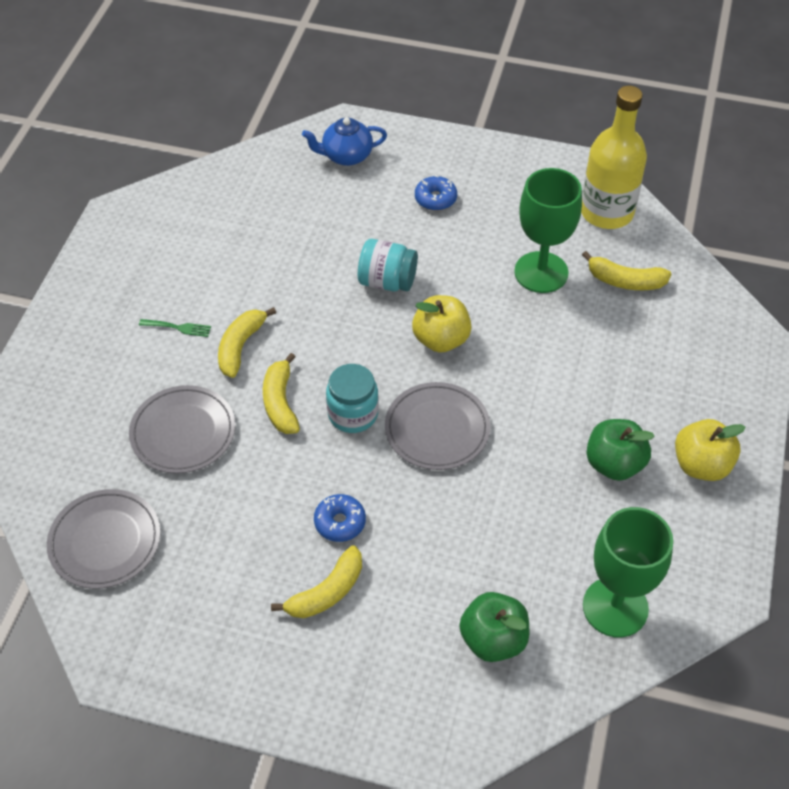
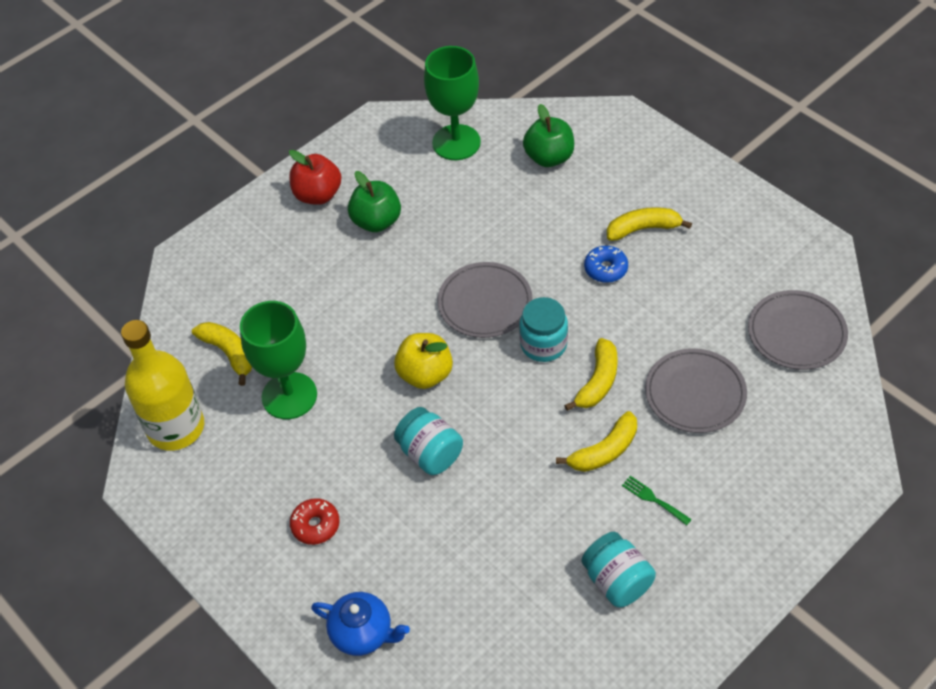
camera: 145 degrees left, 0 degrees up
(179, 260) = (617, 581): none -> turquoise jar
(435, 199) = (315, 525): blue donut -> red donut
(701, 465) = (318, 195): yellow apple -> red apple

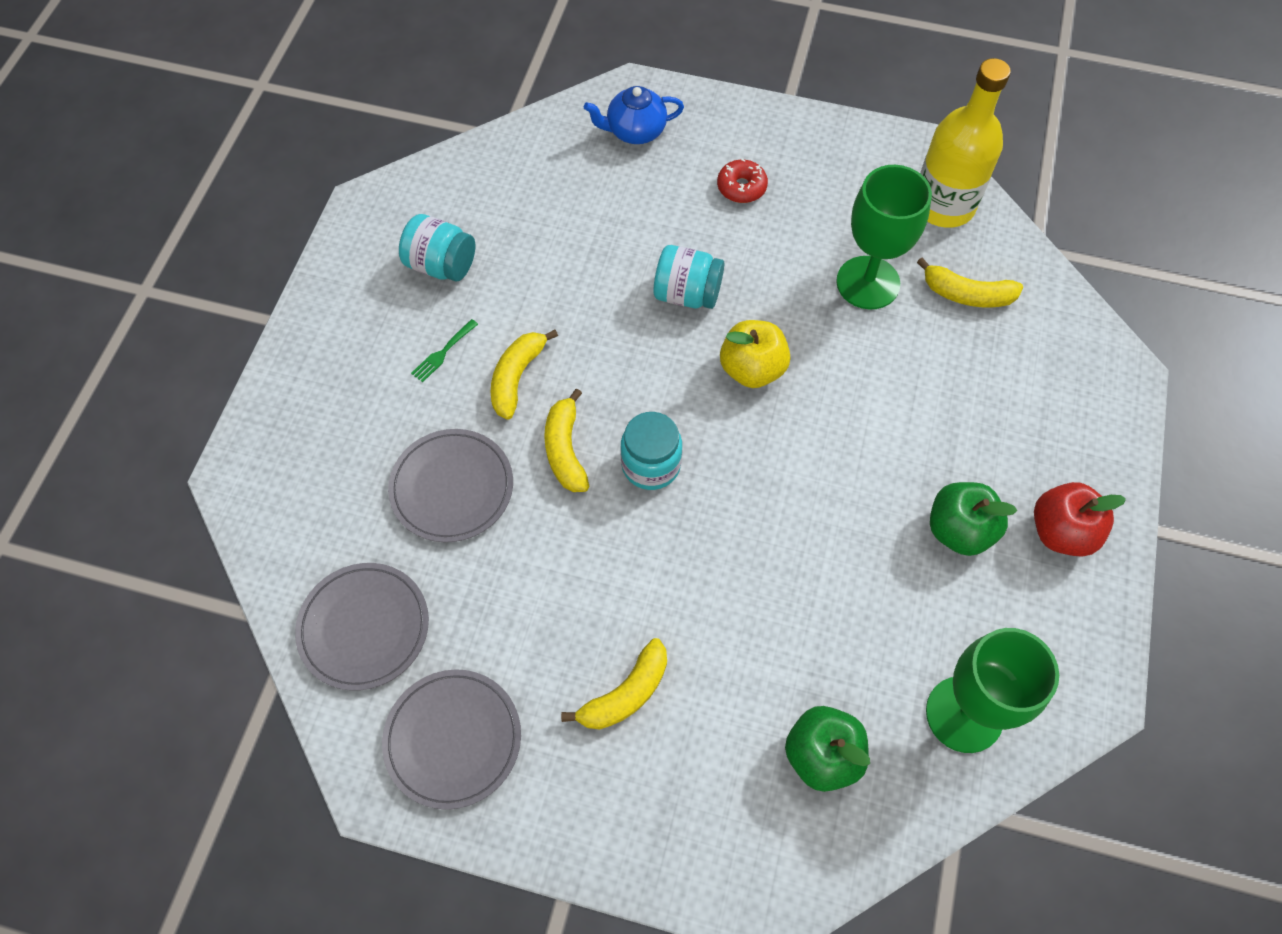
camera: 145 degrees right, 10 degrees up
(485, 303) = (750, 484): grey plate -> grey plate (453, 739)
(605, 269) = (639, 604): blue donut -> none
(653, 499) = (443, 353): green fork -> green fork turned 120 degrees clockwise

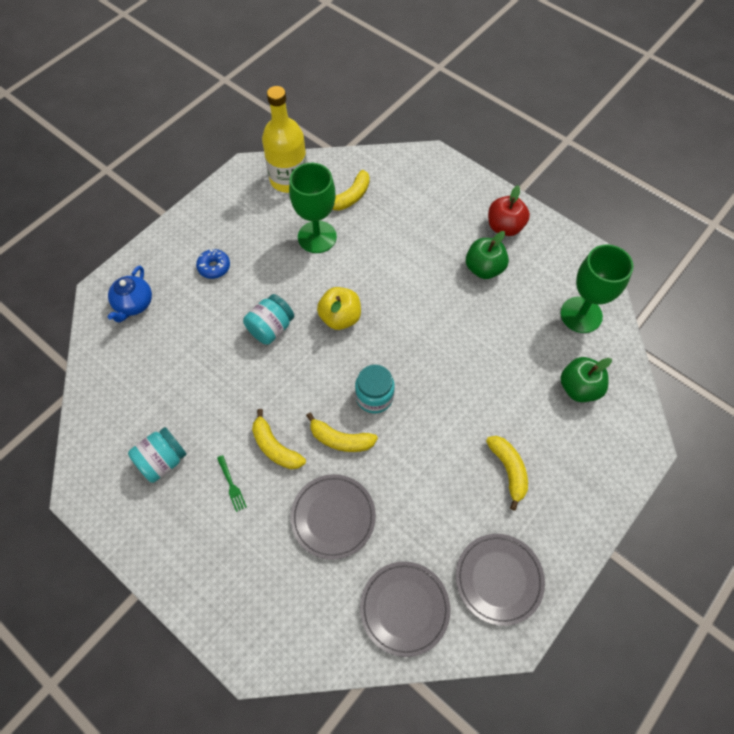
camera: 65 degrees left, 0 degrees up
(741, 187) = (214, 267): red donut -> blue donut

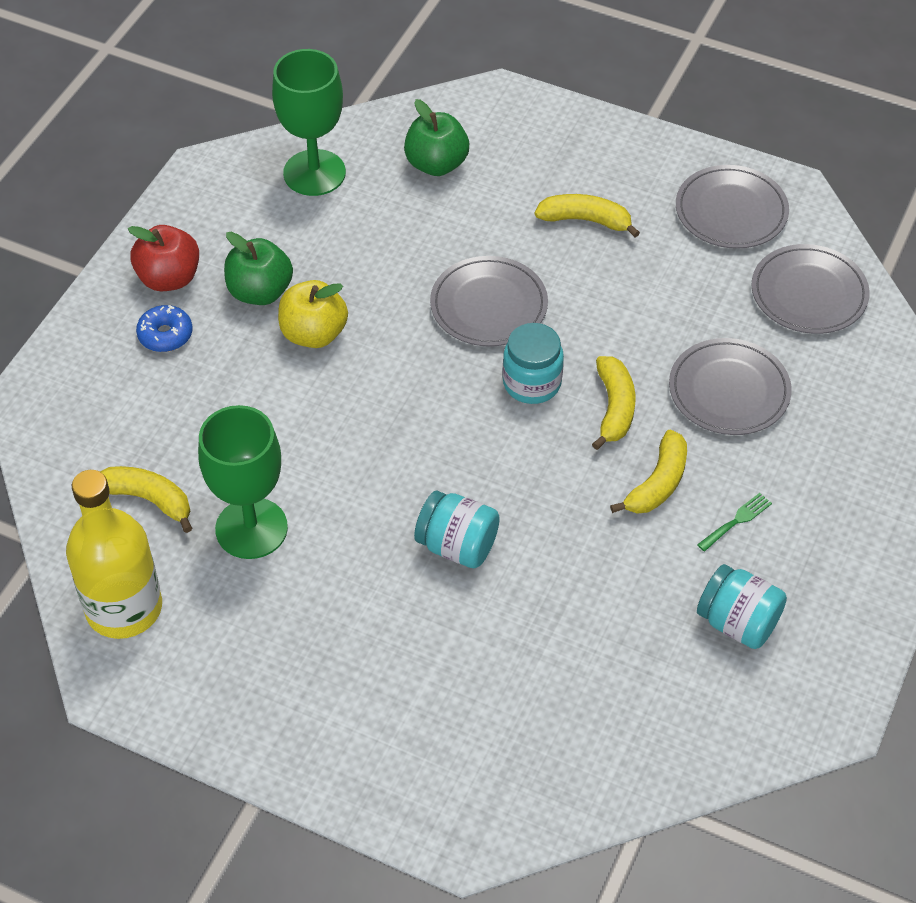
camera: 105 degrees left, 10 degrees down
(134, 304) = (476, 773): blue teapot -> none
(214, 267) = (358, 669): blue donut -> blue donut (165, 335)
(340, 318) = (407, 456): yellow apple -> yellow apple (314, 334)
(444, 388) = (488, 305): none -> grey plate
(508, 470) = (586, 220): yellow banana -> yellow banana turned 45 degrees clockwise

